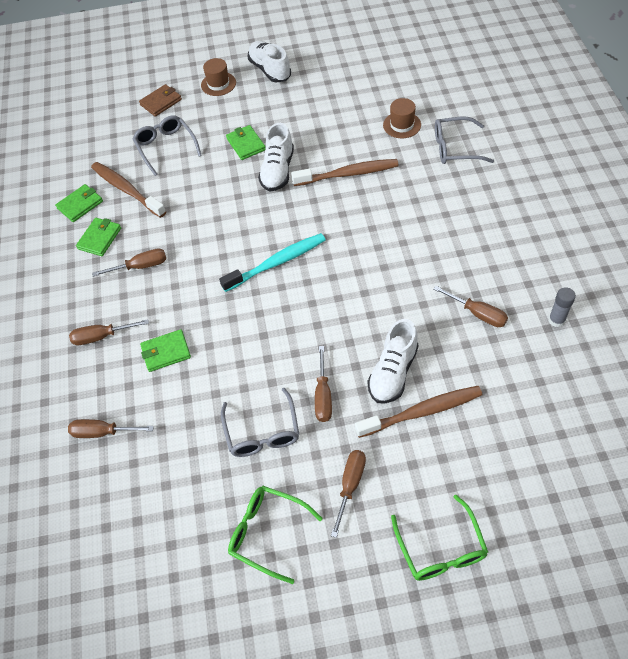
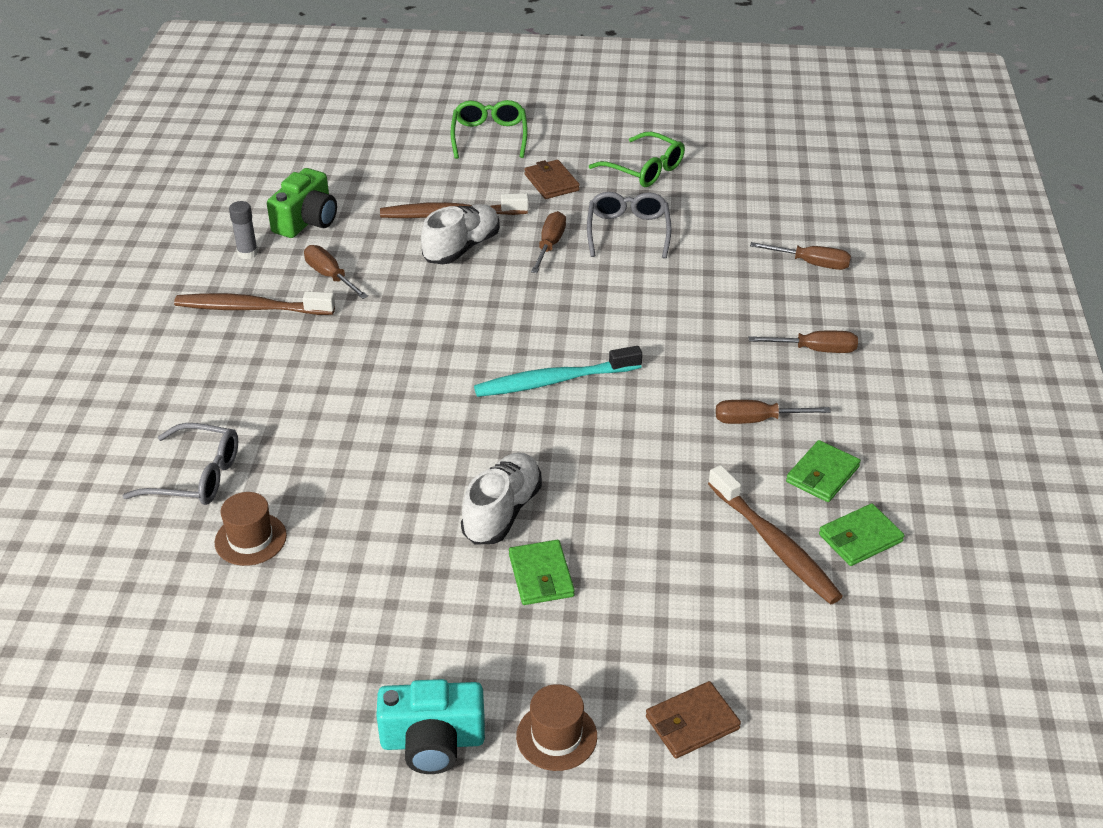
camera: 170 degrees left, 15 degrees down
(166, 147) = (694, 609): grey glasses -> none
(166, 352) = (729, 317): green wallet -> none
(270, 70) = (433, 741): white shoe -> turquoise camera
(348, 174) = (390, 477): brown toothbrush -> brown toothbrush (251, 308)
(350, 485) = (551, 182): brown screwdriver -> brown wallet
(537, 370) = (306, 221): none -> green camera

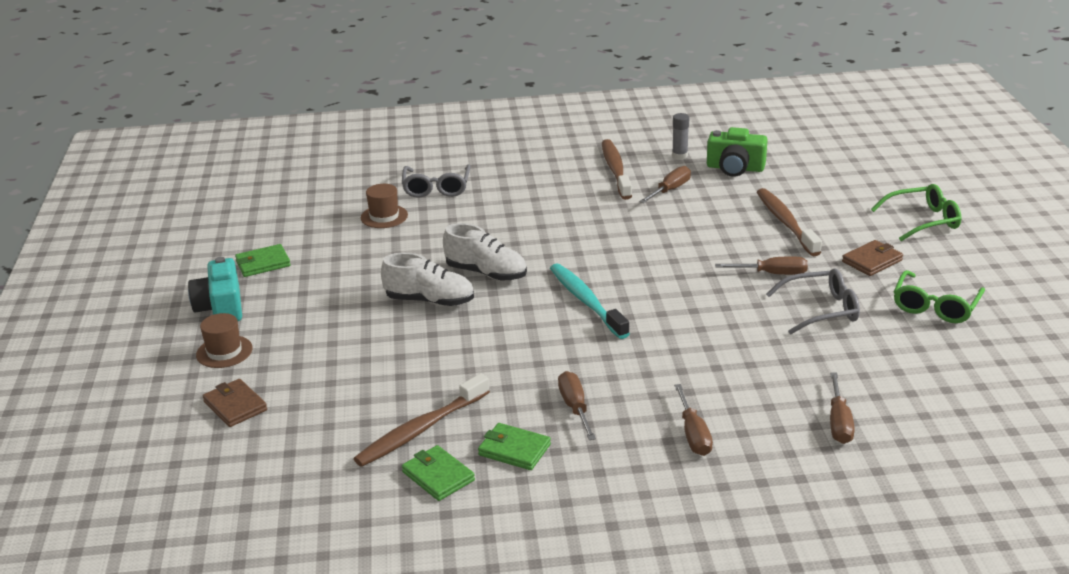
camera: 80 degrees right, 10 degrees down
(462, 248) = (741, 235): white shoe -> white shoe (486, 273)
(541, 576) = (368, 326): green wallet -> green wallet (263, 263)

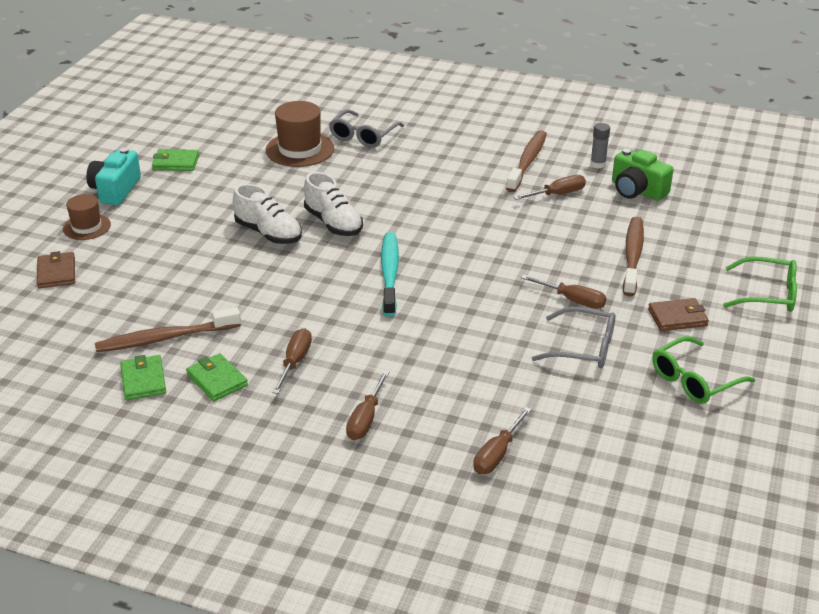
camera: 25 degrees right, 5 degrees up
(384, 216) = (300, 149): brown hat -> brown hat, size x1.61

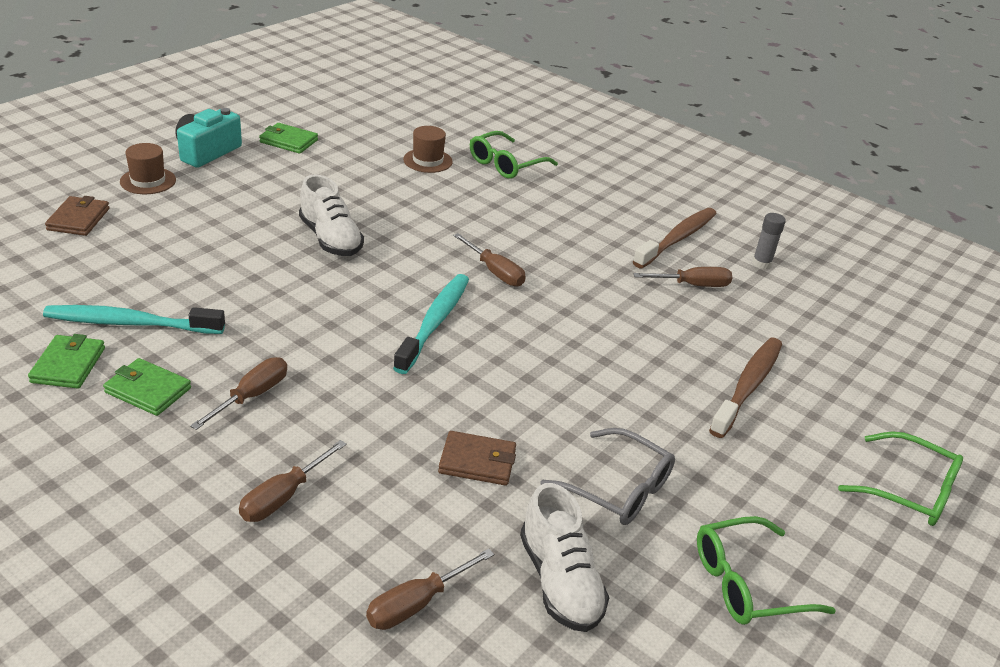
camera: 15 degrees right, 0 degrees up
(165, 338) = (130, 323): brown toothbrush -> turquoise toothbrush
(217, 380) = (148, 390): green wallet -> green wallet turned 45 degrees counterclockwise
(300, 149) = (428, 161): brown hat -> brown hat, size x0.62
(333, 223) = (409, 248): white shoe -> white shoe (560, 581)
(363, 136) = (506, 164): grey glasses -> green glasses
(573, 300) = (639, 421): brown screwdriver -> brown screwdriver (495, 272)
(637, 190) = (795, 307): green camera -> none
(677, 317) = (767, 485): brown wallet -> brown wallet (477, 462)

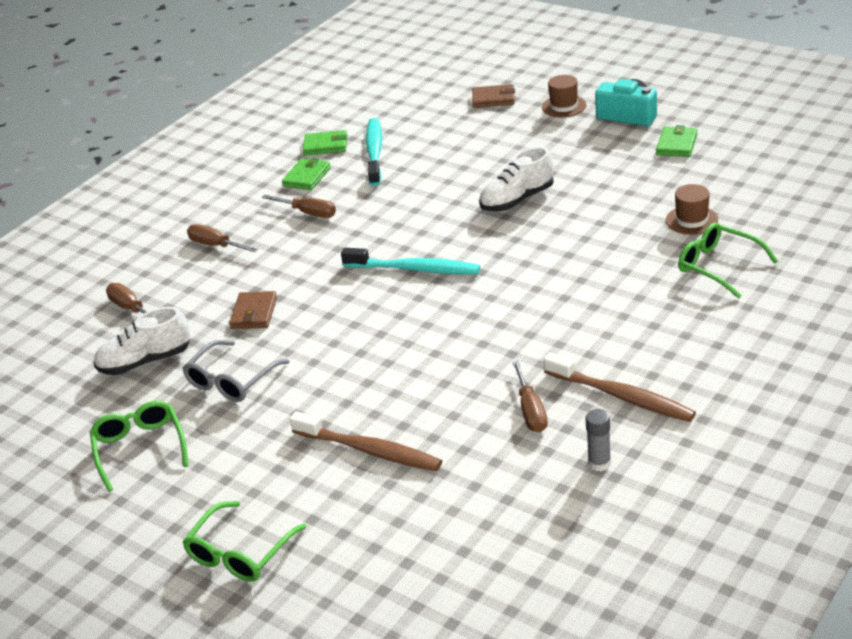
camera: 95 degrees right, 0 degrees up
(495, 272) = (502, 288): brown screwdriver -> none

